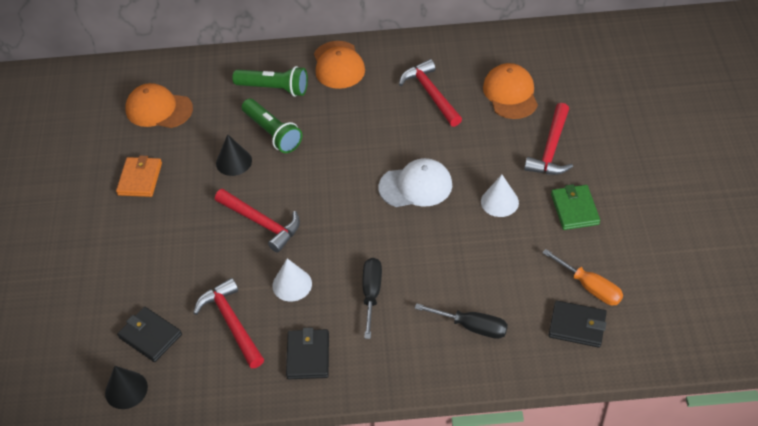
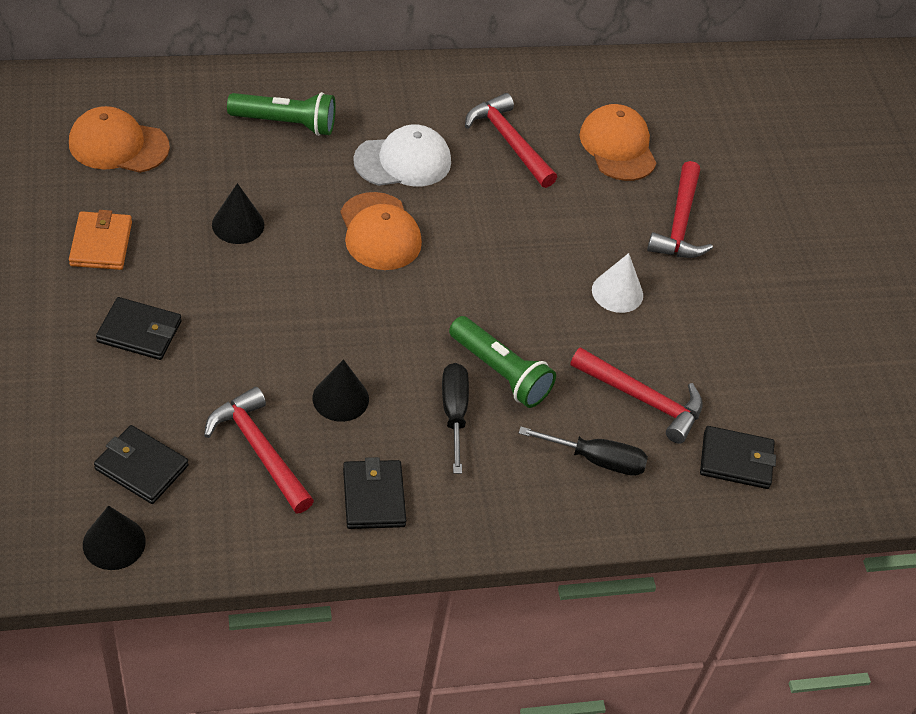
camera: 15 degrees left, 0 degrees up
(159, 240) = (139, 332): none -> black wallet
(261, 223) = (287, 312): red hammer -> red hammer (642, 399)
(272, 133) = (290, 186): green flashlight -> green flashlight (500, 373)
(292, 284) = (340, 398): white cone -> black cone
(338, 65) = (375, 95): orange cap -> orange cap (379, 232)
(416, 186) = (500, 267): white cap -> white cap (403, 161)
(574, 209) = (718, 305): green wallet -> none
(590, 287) = (748, 409): orange screwdriver -> none

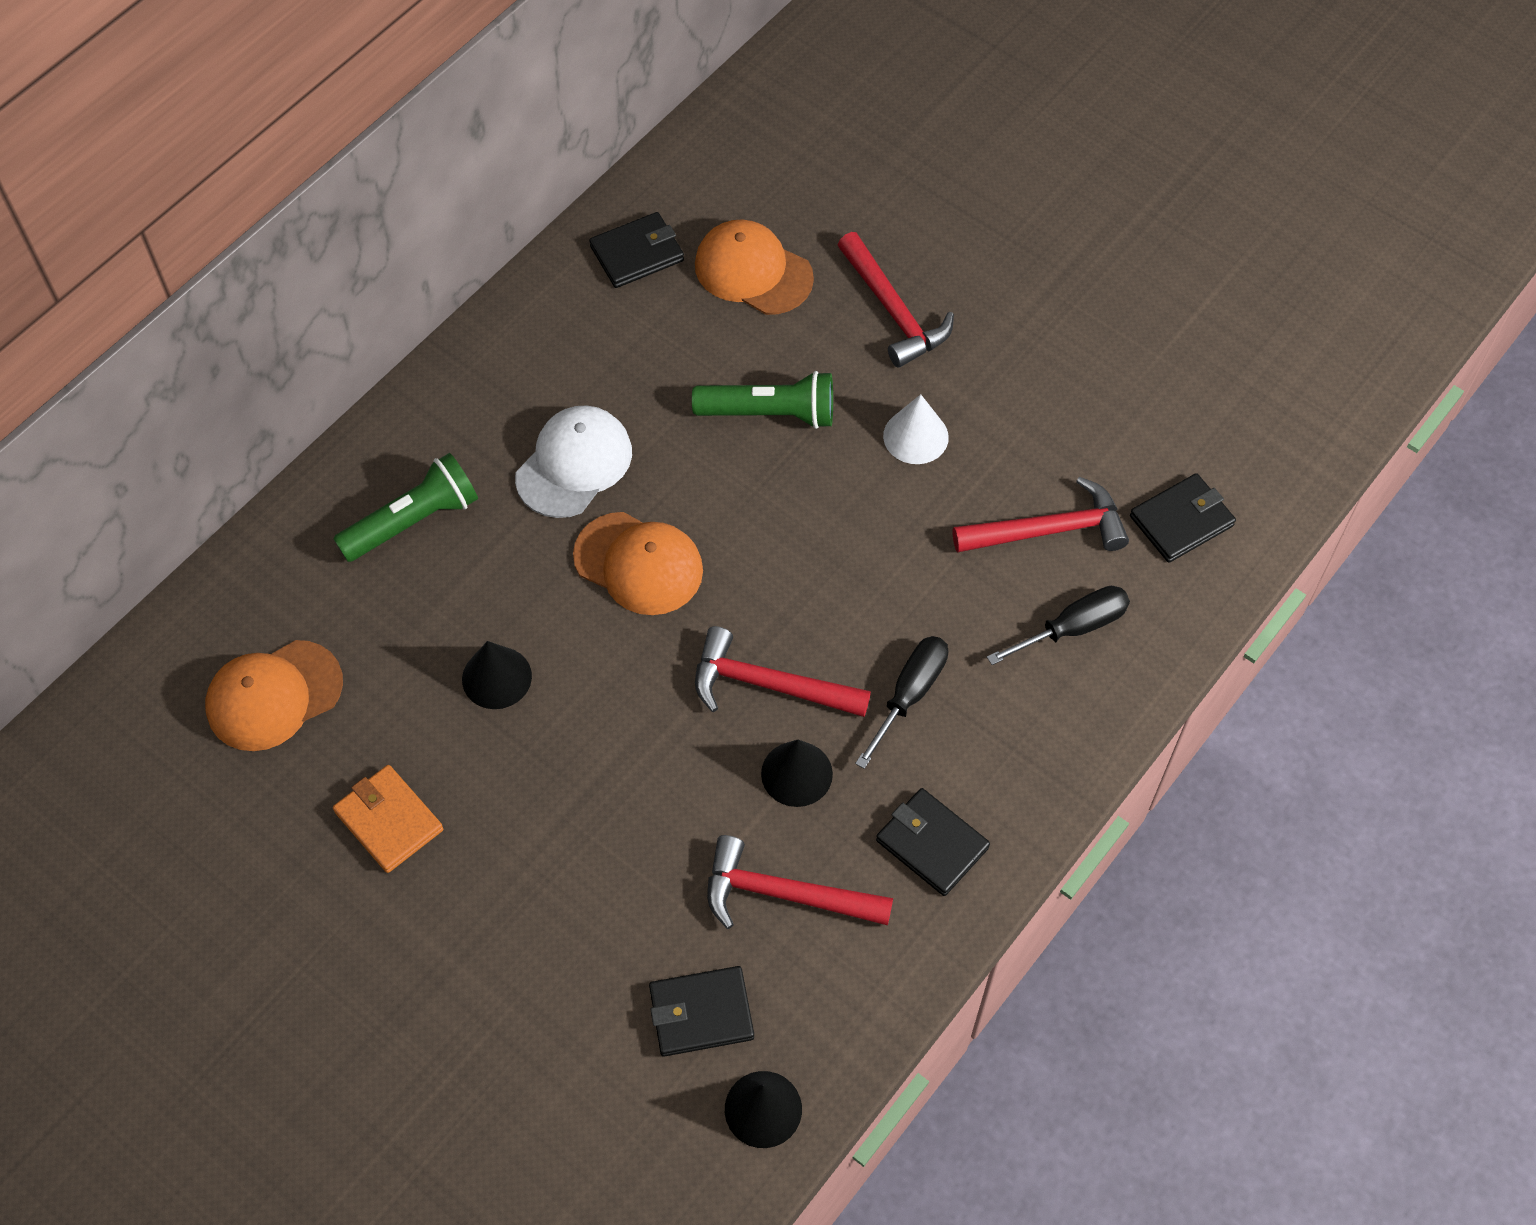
camera: 35 degrees left, 10 degrees up
(139, 332) = (537, 879): black wallet -> black wallet (637, 254)
(454, 413) = (909, 695): black screwdriver -> black screwdriver turned 75 degrees clockwise
(500, 373) = (904, 615): green flashlight -> green flashlight (770, 414)
(509, 141) = (649, 353): red hammer -> red hammer (769, 685)

